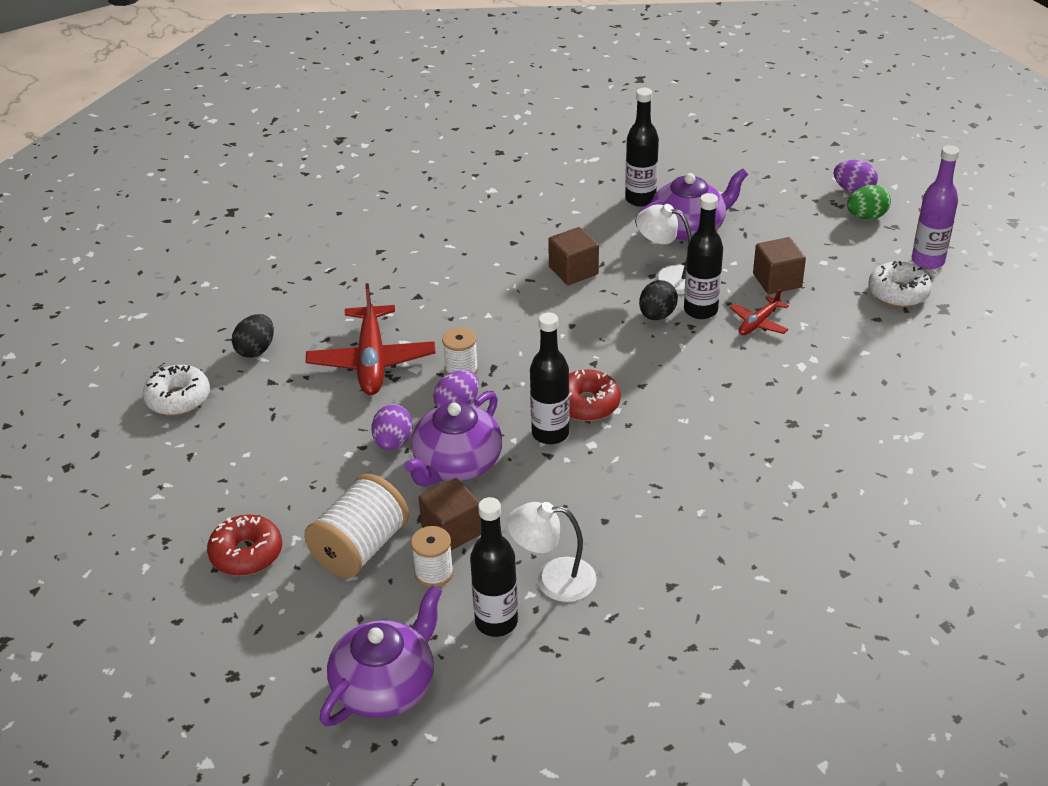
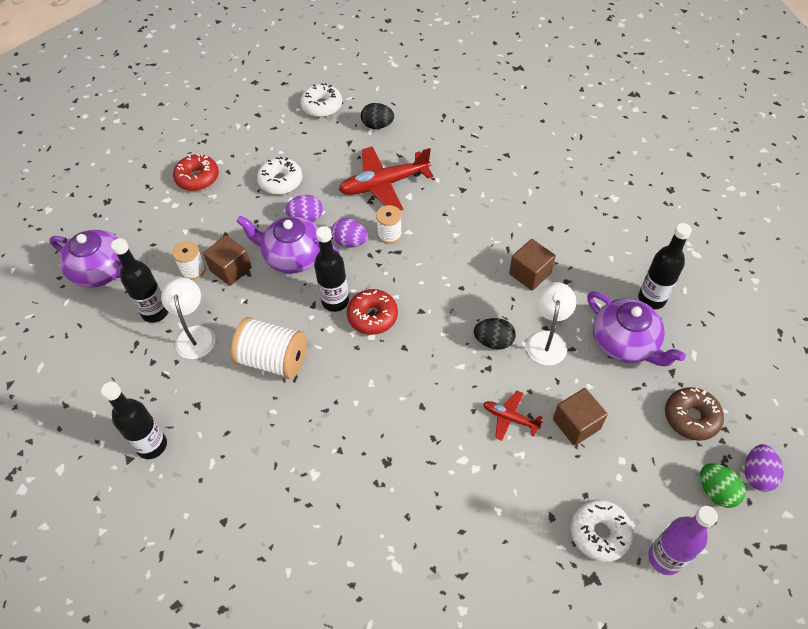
camera: 75 degrees right, 15 degrees up
(308, 460) = (280, 181): none -> white donut
(360, 548) = (209, 228): white spool -> white spool (273, 360)
(700, 310) = (511, 371): black bottle -> black bottle (152, 445)
(787, 210) = (691, 417): none -> brown donut

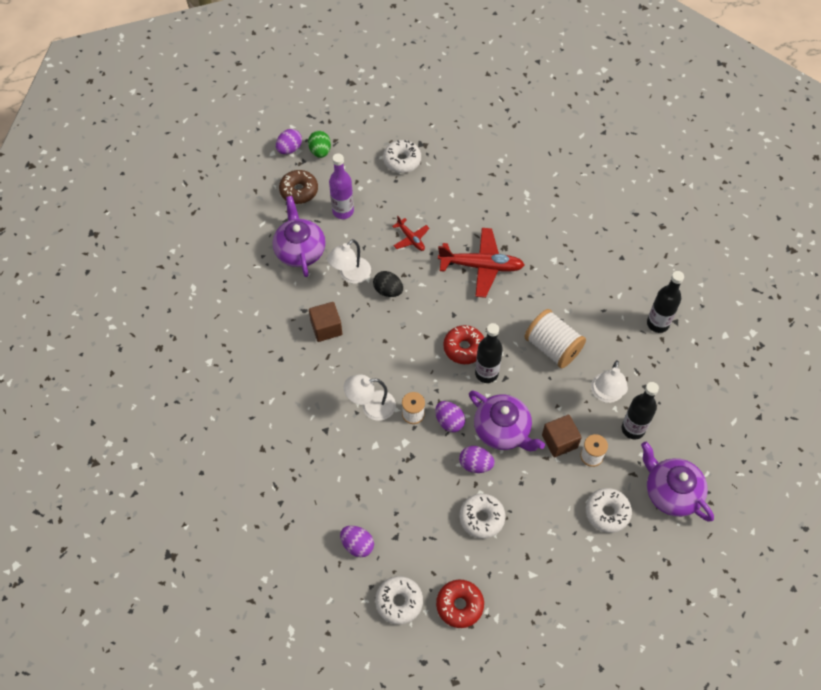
camera: 155 degrees left, 5 degrees up
(163, 229) = (607, 512): none -> white donut
(197, 178) = (559, 562): red donut -> red donut (459, 605)
(377, 125) = (357, 545): black egg -> purple egg
(383, 184) = (390, 468): red plane -> red plane (481, 266)
(434, 224) = (371, 406): none -> white lamp
(576, 424) = (372, 217): brown cube -> none
(651, 299) = (256, 270): black bottle -> none
(664, 558) = (376, 136): purple bottle -> purple bottle (343, 211)

